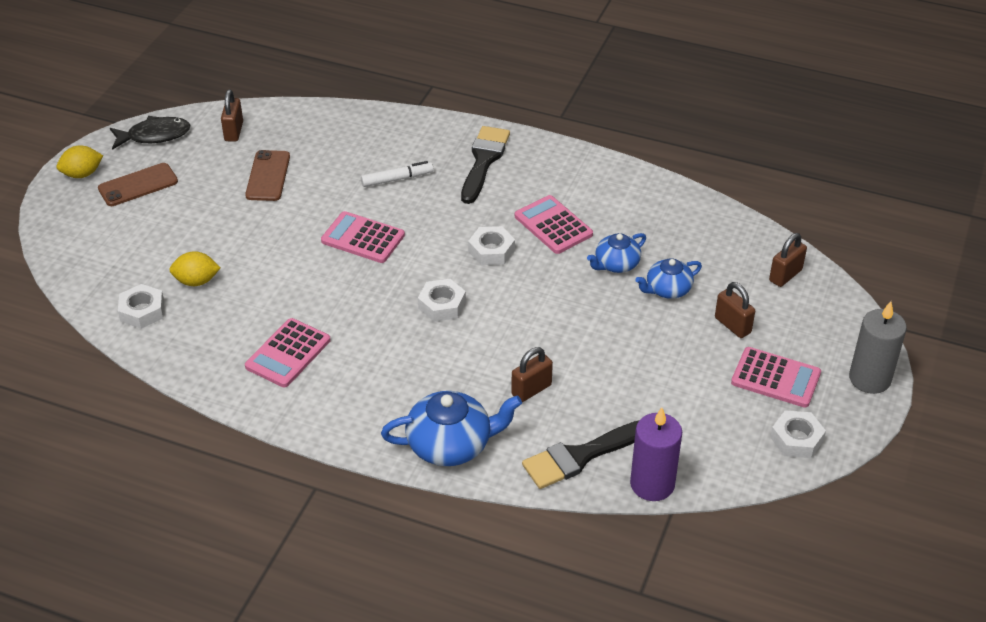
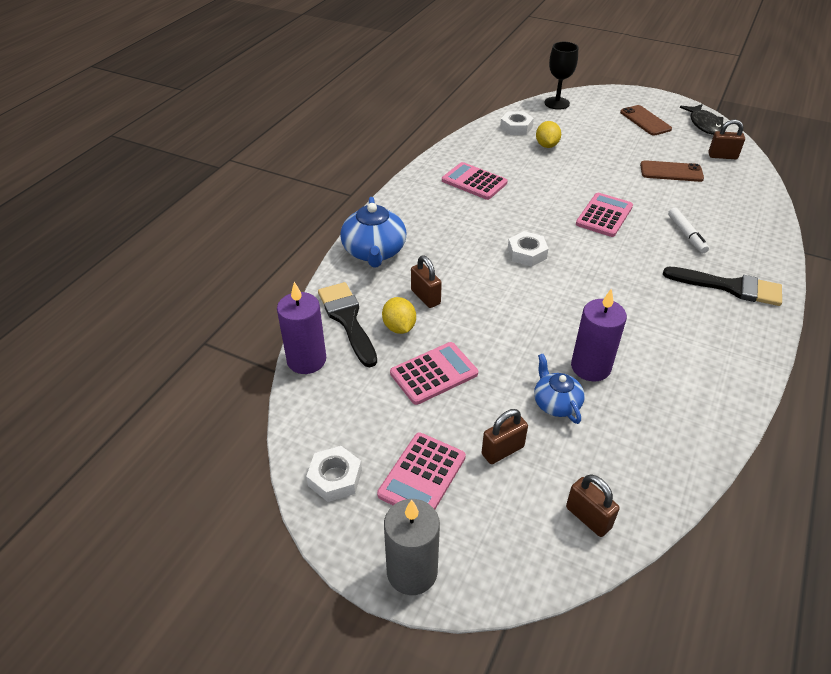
camera: 95 degrees right, 0 degrees up
(74, 267) = (557, 103): none -> black goblet
(82, 174) = (651, 101): yellow lemon -> yellow lemon (399, 327)
(491, 251) = (599, 284): white nut -> none
(553, 225) = (642, 327): pink calculator -> pink calculator (434, 373)
(616, 264) = (590, 367): blue teapot -> purple candle

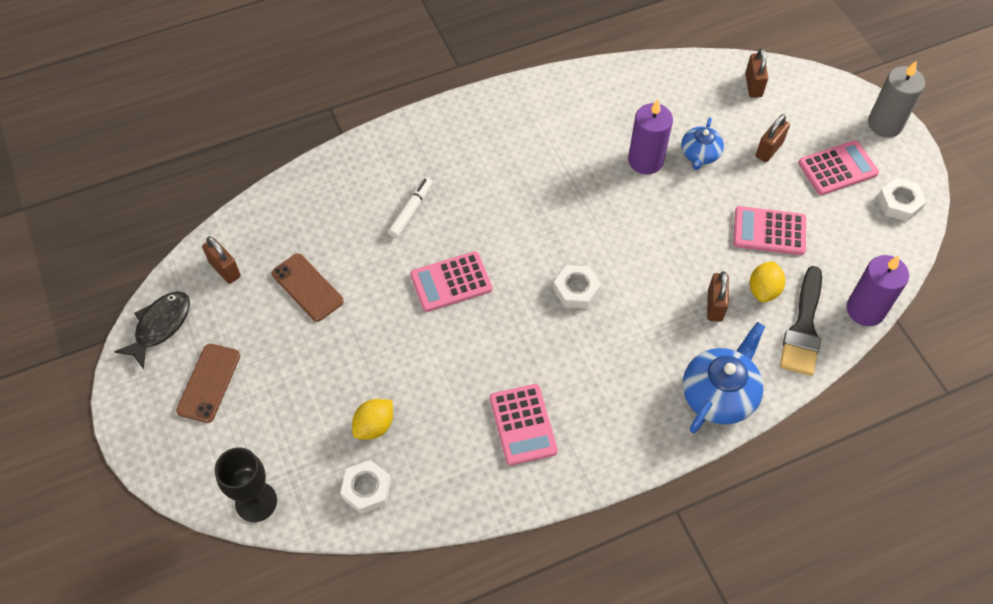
camera: 140 degrees left, 15 degrees up
(502, 450) = (769, 149): brown padlock -> brown padlock turned 60 degrees counterclockwise
(730, 287) = (454, 145): black brush -> none

